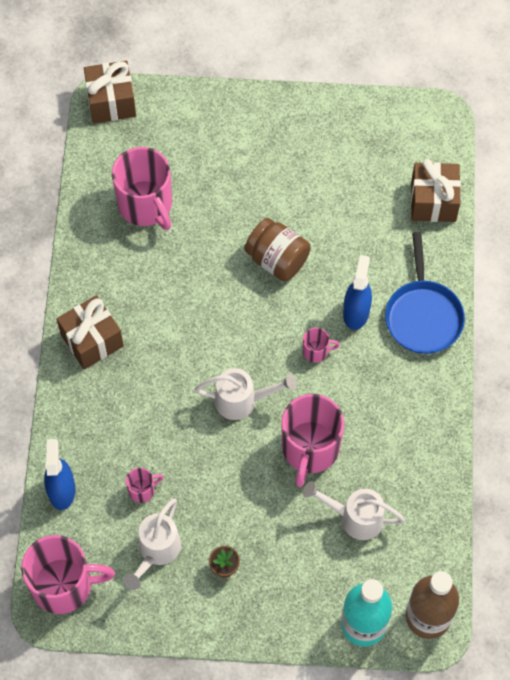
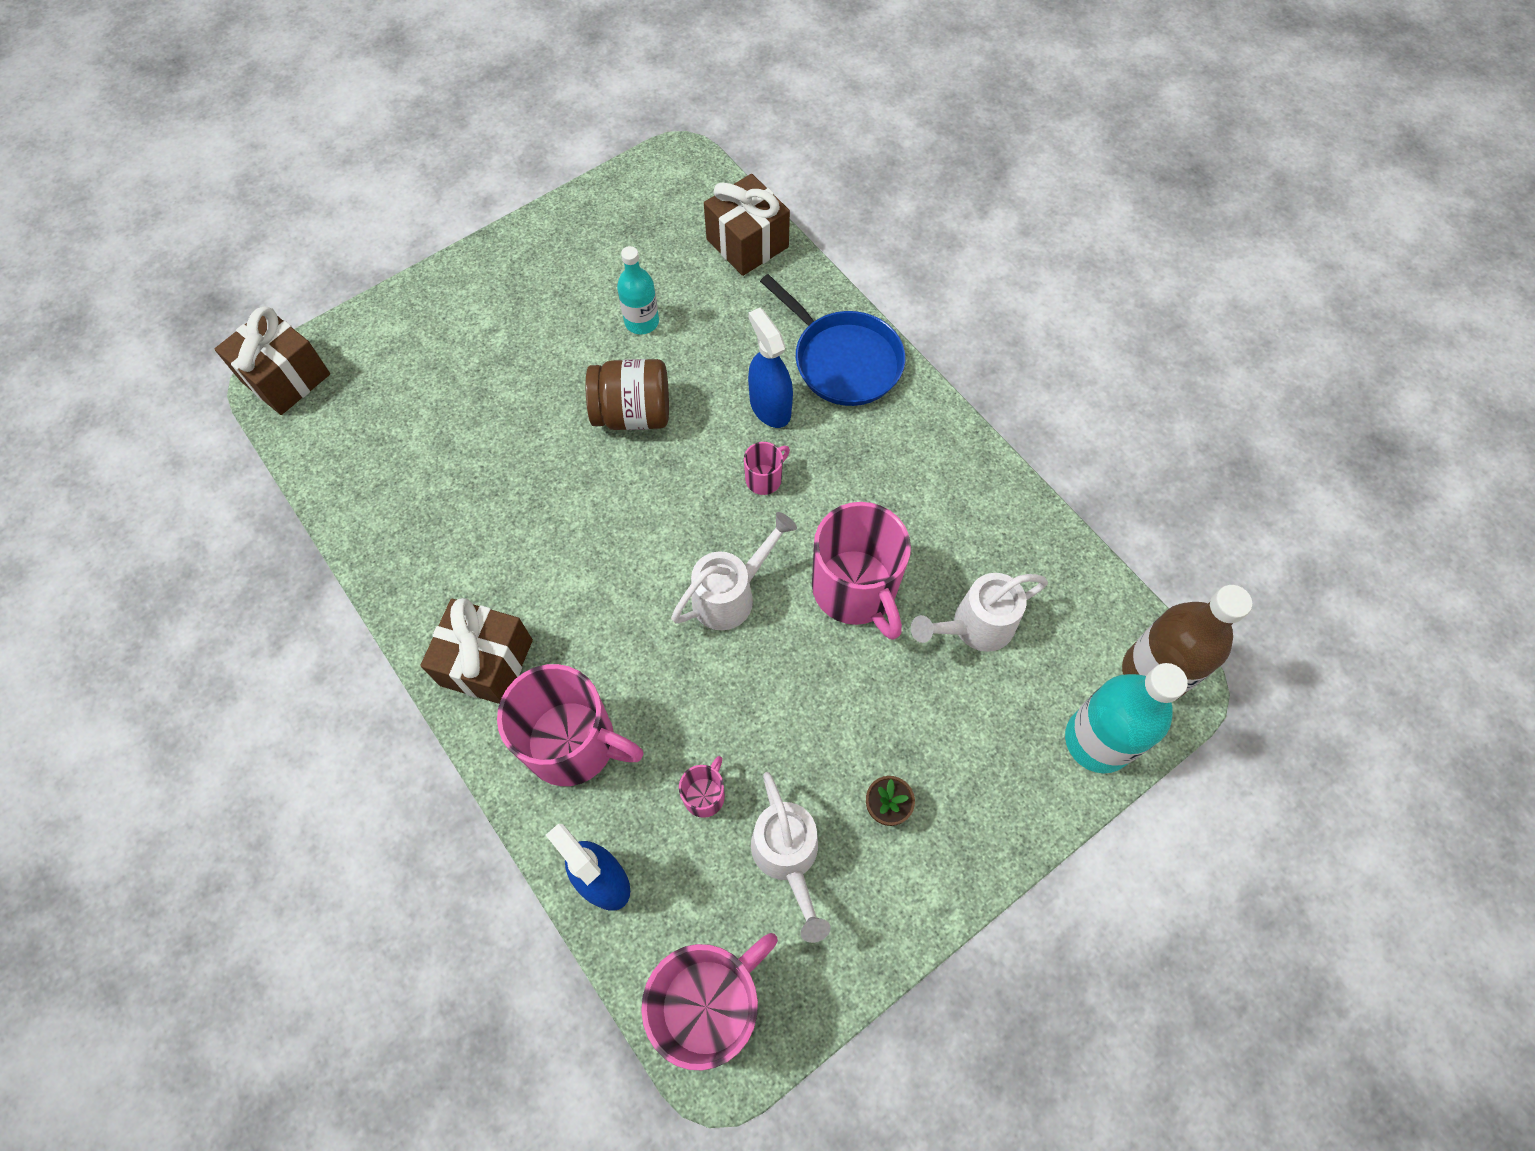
camera: 40 degrees left, 0 degrees up
(146, 205) = (424, 460): pink mug -> pink mug (573, 743)
(329, 207) = (642, 322): none -> turquoise bottle

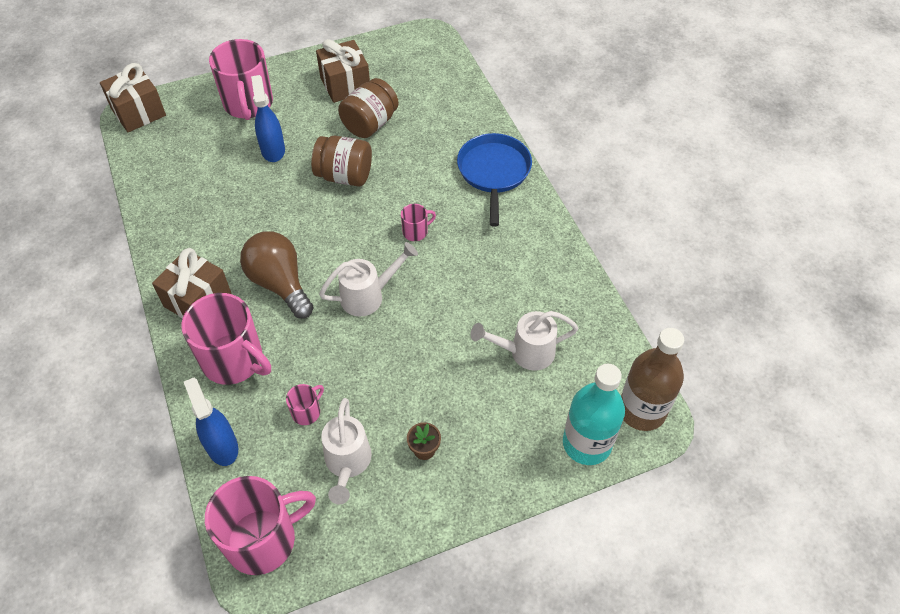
camera: 15 degrees right, 10 degrees down
(597, 606) = (280, 283): none -> brown light bulb
(642, 322) = (370, 124): turquoise bottle -> brown jar
(747, 243) = (455, 91): brown gift -> brown gift (345, 84)
(770, 407) = (435, 190): blue spray bottle -> blue spray bottle (273, 150)
(843, 360) = (494, 172): blue pan -> blue pan turned 150 degrees counterclockwise
(855, 589) = (452, 311): pink mug -> pink mug (248, 104)

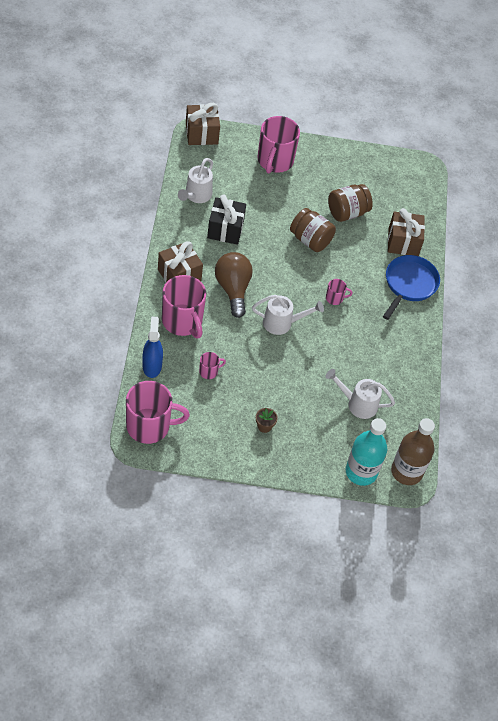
camera: 20 degrees right, 0 degrees up
(229, 212) = (225, 229): none -> black gift
(273, 150) = (274, 200): blue spray bottle -> none
(345, 84) = (346, 177): brown gift -> brown gift (403, 242)
(347, 463) = (216, 411): white watering can -> white watering can (196, 195)

